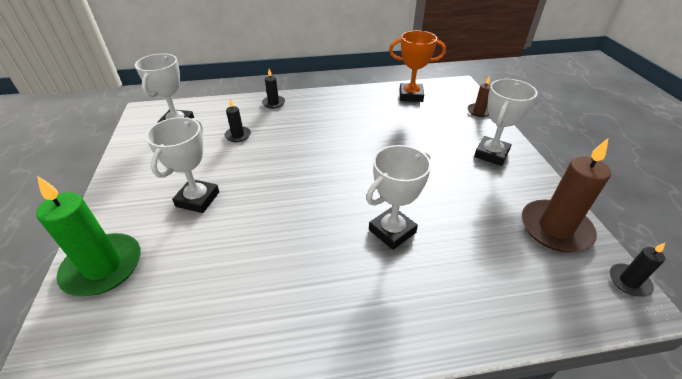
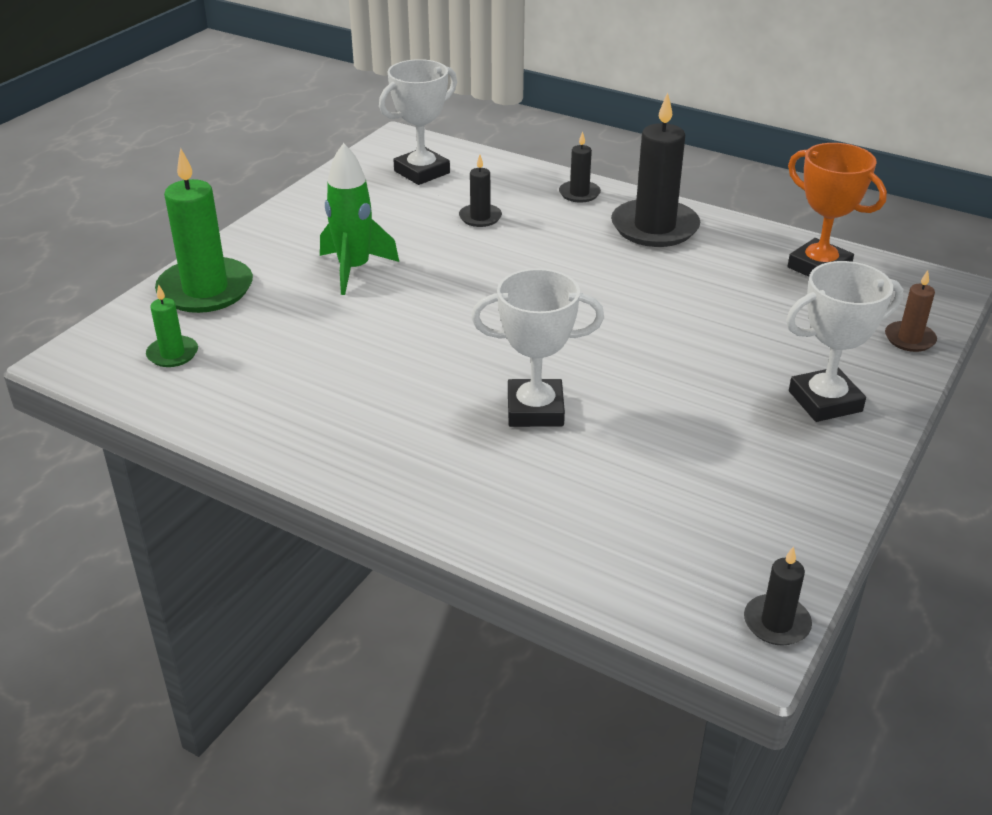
camera: 40 degrees right, 5 degrees down
(124, 335) = (172, 354): none -> green candle
(197, 199) = (354, 269): white trophy -> green rocket
(326, 105) = (654, 227): none -> black candle
(555, 228) = (769, 523): brown candle -> none

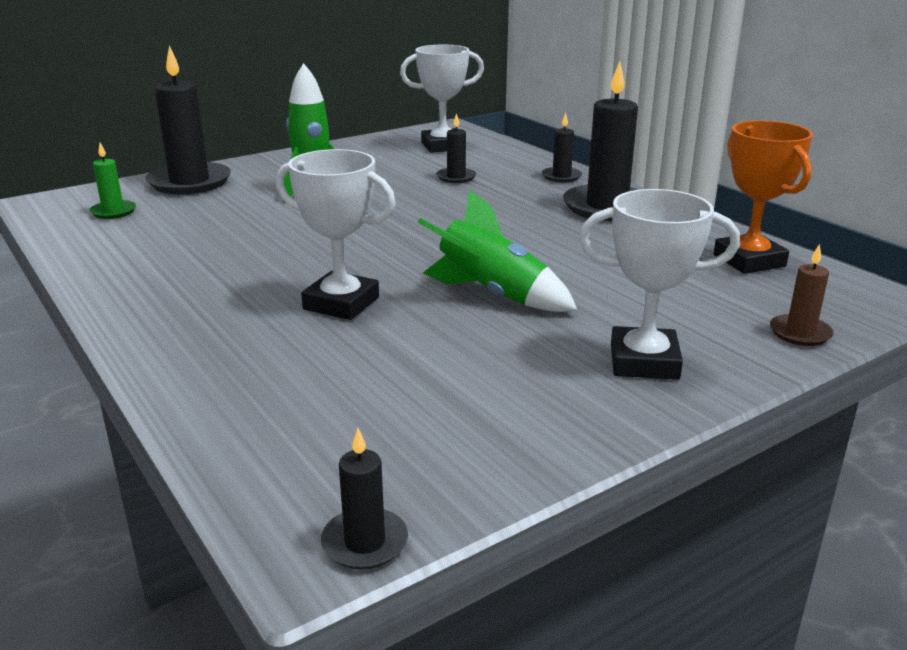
camera: 25 degrees right, 10 degrees down
(205, 290) = (189, 182): green candle -> black candle
(652, 363) = (492, 294): none -> green rocket

